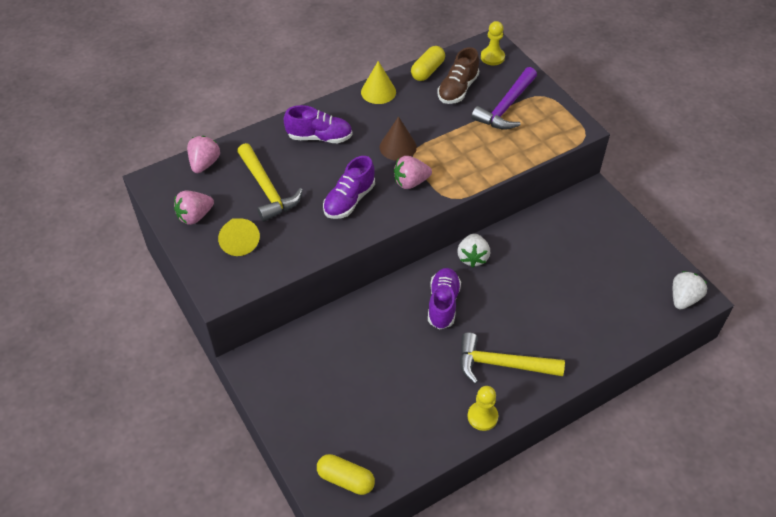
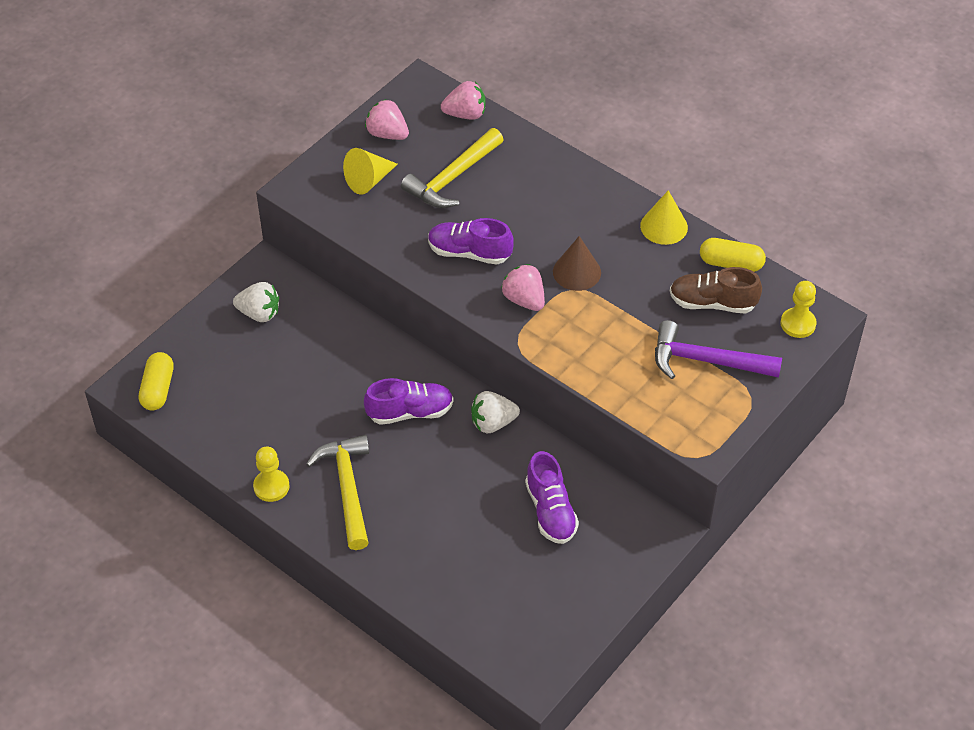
camera: 70 degrees right, 0 degrees up
(319, 137) = (556, 196): purple shoe -> purple shoe (550, 511)
(683, 298) = (524, 661): white strawberry -> white strawberry (259, 313)

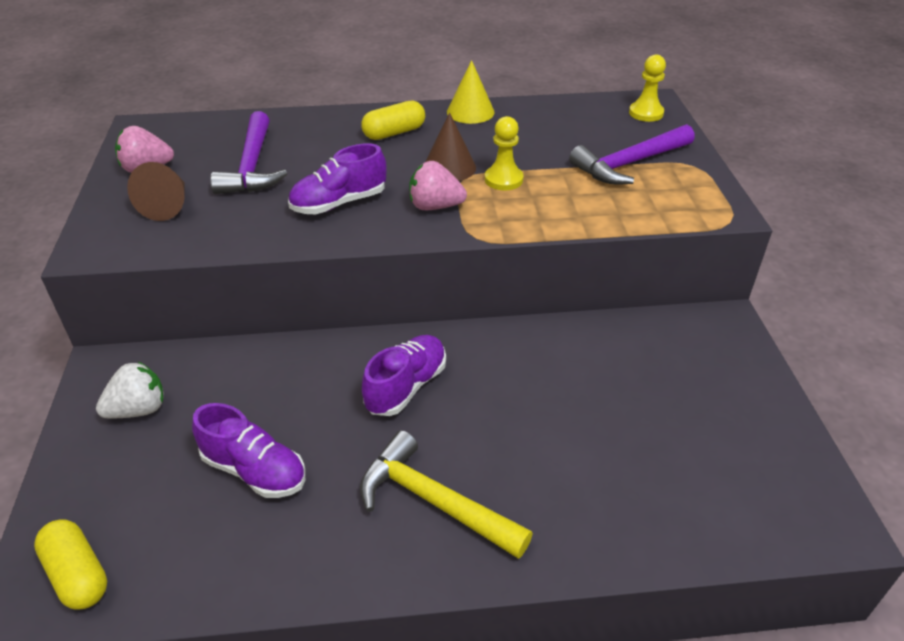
camera: 45 degrees left, 10 degrees down
(271, 486) = (348, 569): yellow pawn -> yellow pawn (503, 179)
(368, 180) = (168, 206): yellow cone -> brown cone
(452, 178) = (252, 166): yellow hammer -> purple hammer
(465, 114) = (209, 126): pink strawberry -> none
(493, 423) = (490, 343): white strawberry -> none
(550, 511) = (632, 373): purple shoe -> purple shoe (254, 470)
(712, 303) = (575, 132): brown shoe -> none
(731, 263) = (549, 107): yellow capsule -> yellow capsule (394, 133)

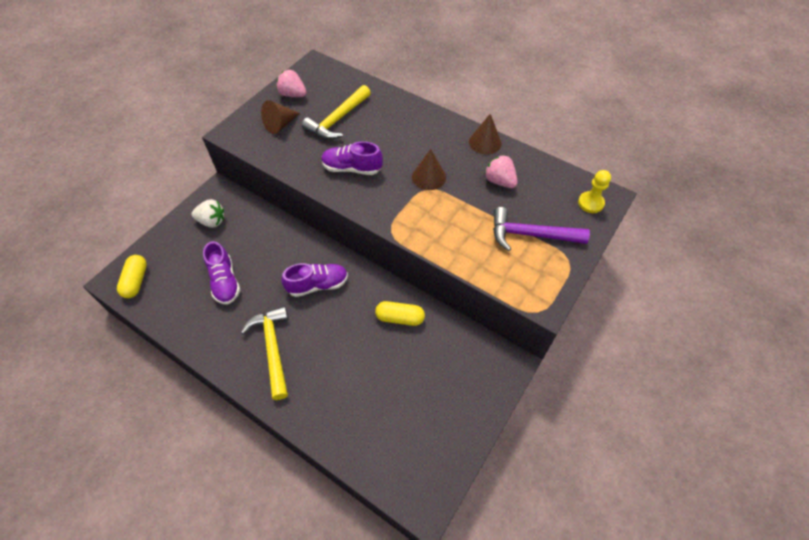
camera: 40 degrees right, 15 degrees up
(252, 166) = (337, 120): purple hammer -> yellow hammer
(394, 133) = (427, 135): yellow capsule -> yellow capsule (400, 318)
(435, 206) = (393, 199): pink strawberry -> pink strawberry (499, 181)
(470, 112) = (485, 142): yellow cone -> brown cone
(503, 179) = (447, 202): yellow pawn -> none

